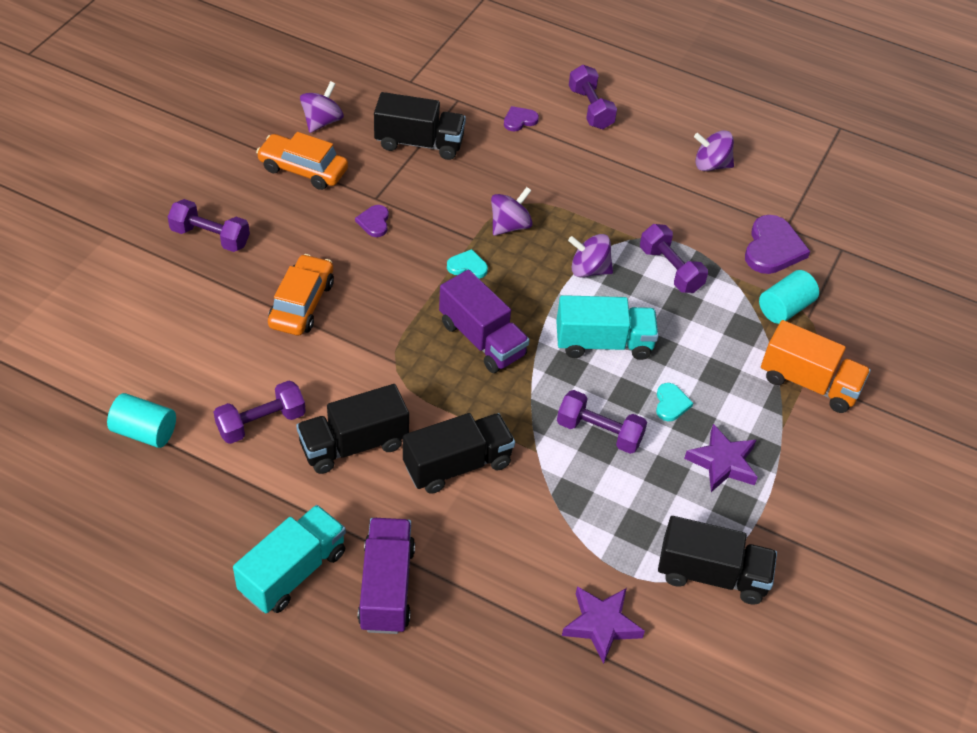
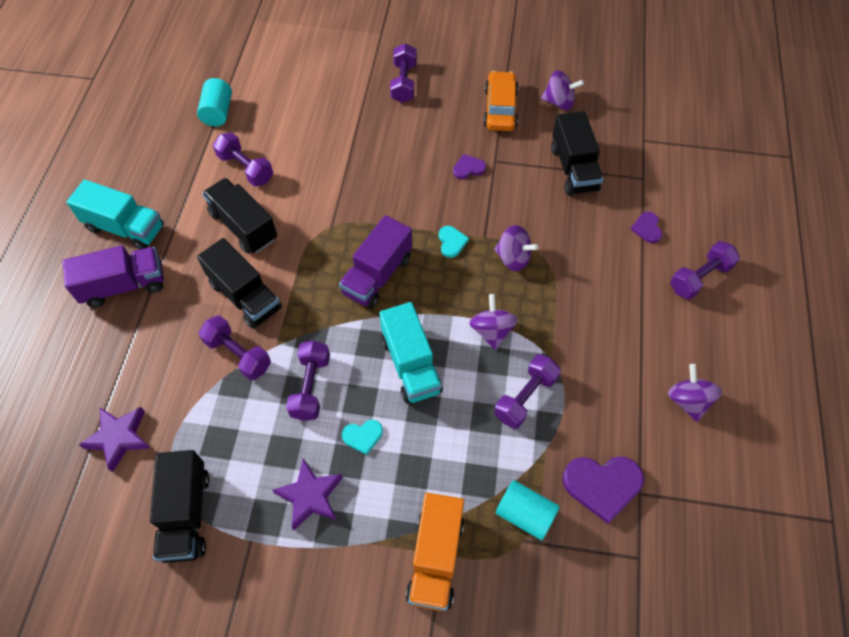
camera: 75 degrees right, 10 degrees up
(302, 304) = (364, 153): orange car -> none
(519, 120) = (647, 228): purple heart -> purple heart turned 135 degrees counterclockwise
(534, 488) = (238, 354): none -> purple dumbbell

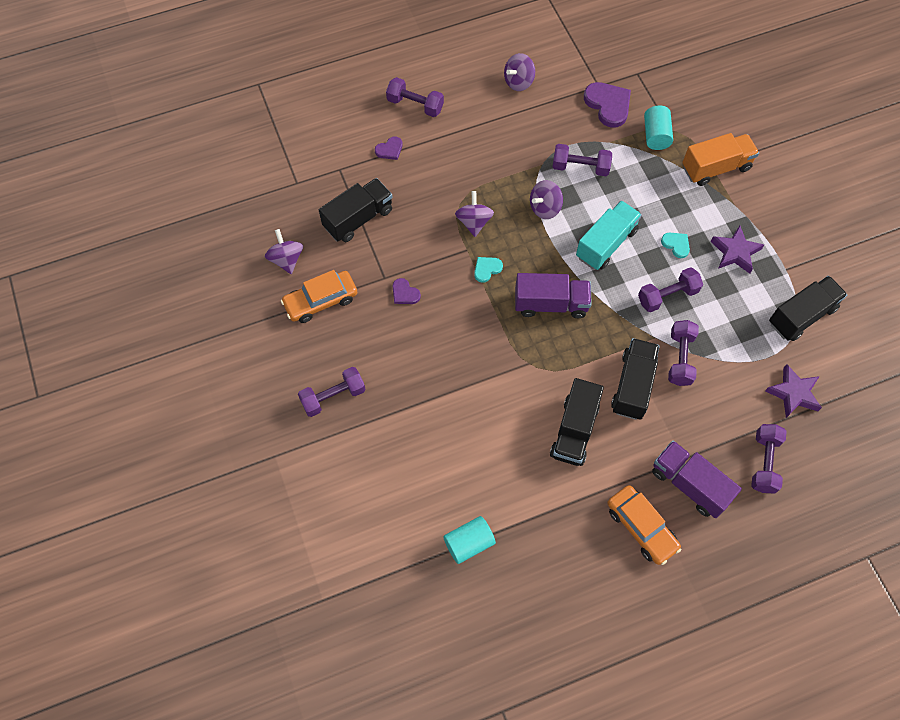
camera: 120 degrees left, 5 degrees up
(125, 228) = (641, 527): turquoise truck -> orange car
(246, 168) = (516, 470): purple dumbbell -> purple dumbbell (764, 462)

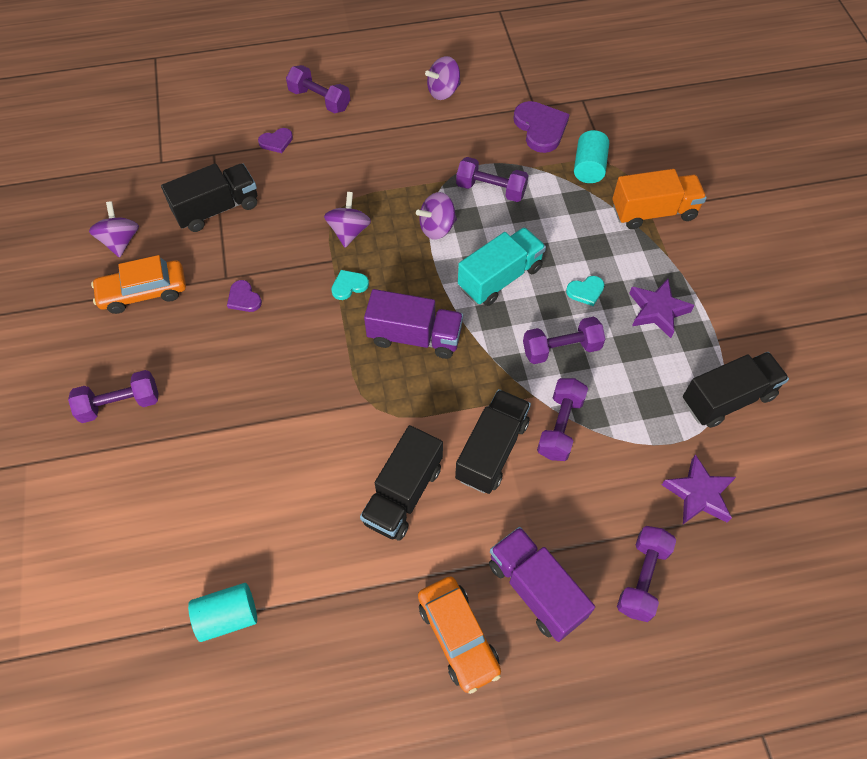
camera: 10 degrees right, 5 degrees down
(676, 245) = (585, 291): turquoise heart -> turquoise heart turned 105 degrees clockwise

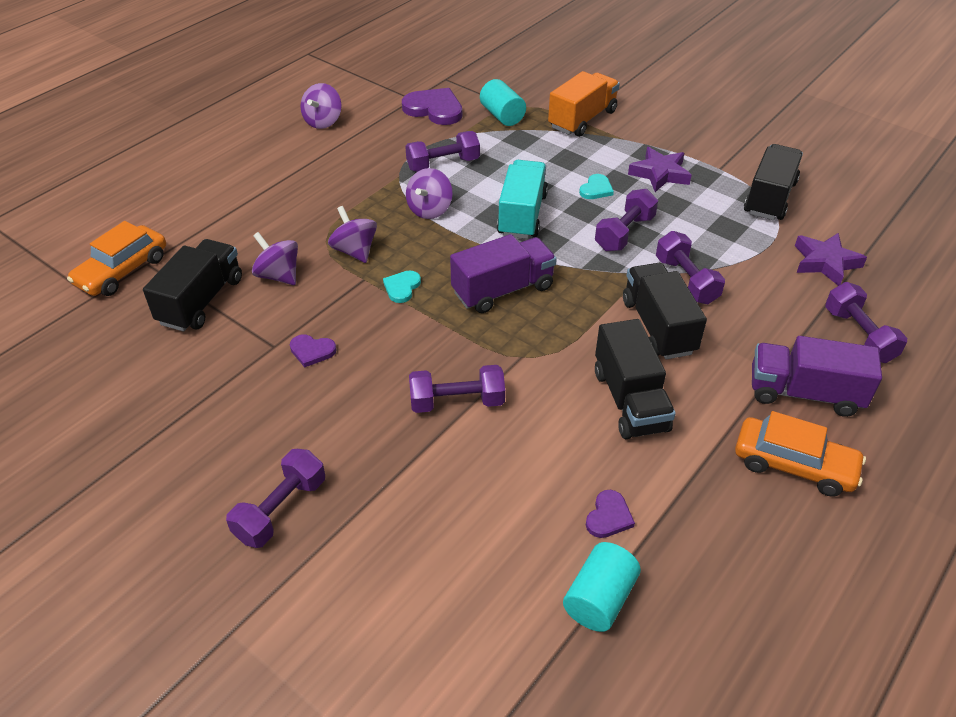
camera: 40 degrees left, 15 degrees down
(120, 241) = (120, 380): purple spinning top -> purple spinning top (278, 276)
(143, 292) = (197, 406): orange car -> orange car (122, 271)
(276, 141) = (204, 224): purple heart -> purple heart (608, 516)
(319, 100) = (212, 176): purple dumbbell -> purple dumbbell (457, 402)

